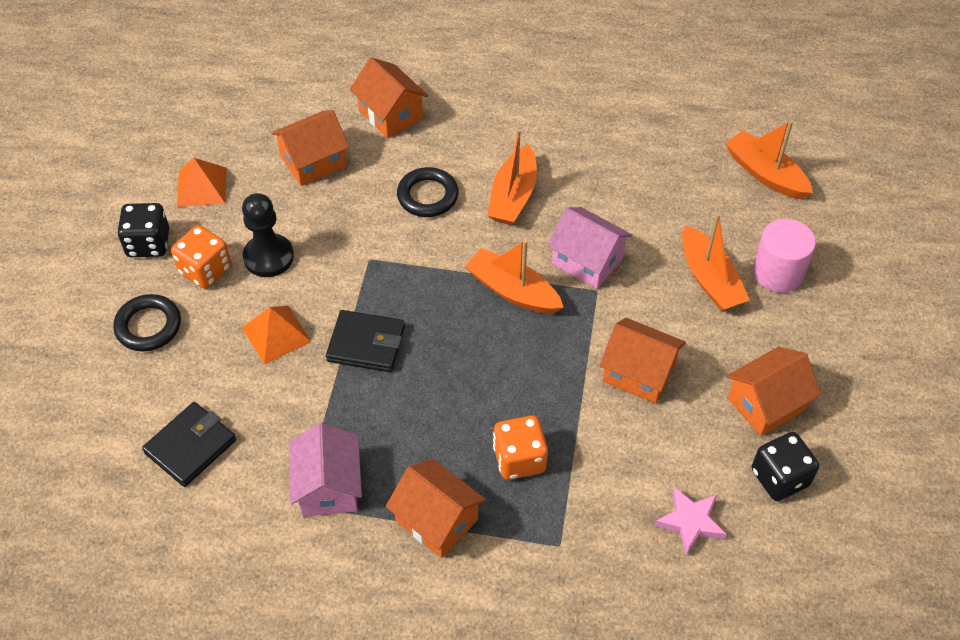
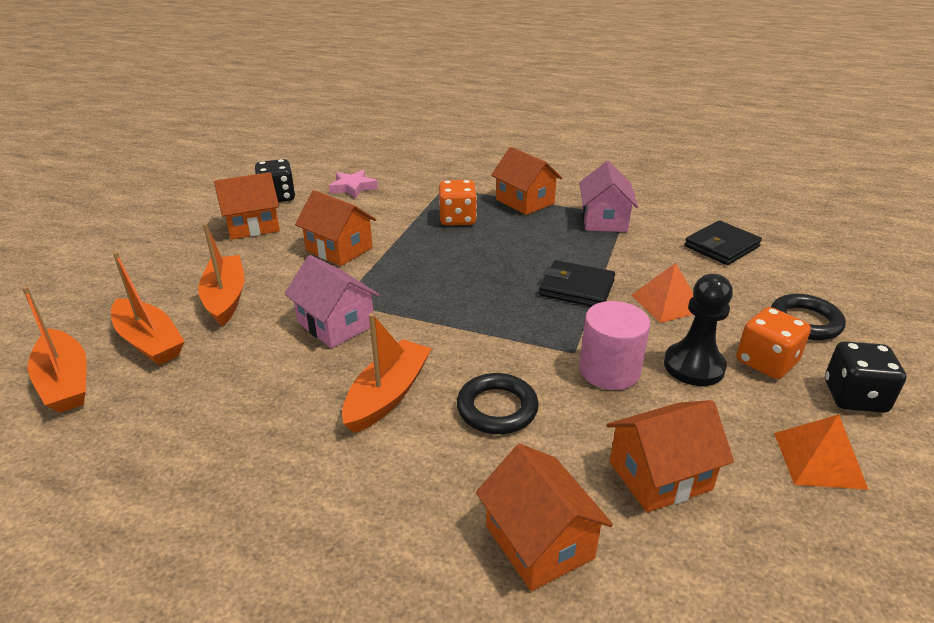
camera: 170 degrees left, 20 degrees down
(513, 291) = (424, 309): orange boat -> orange boat (149, 341)
(777, 272) = (156, 296): pink cylinder -> pink cylinder (609, 370)

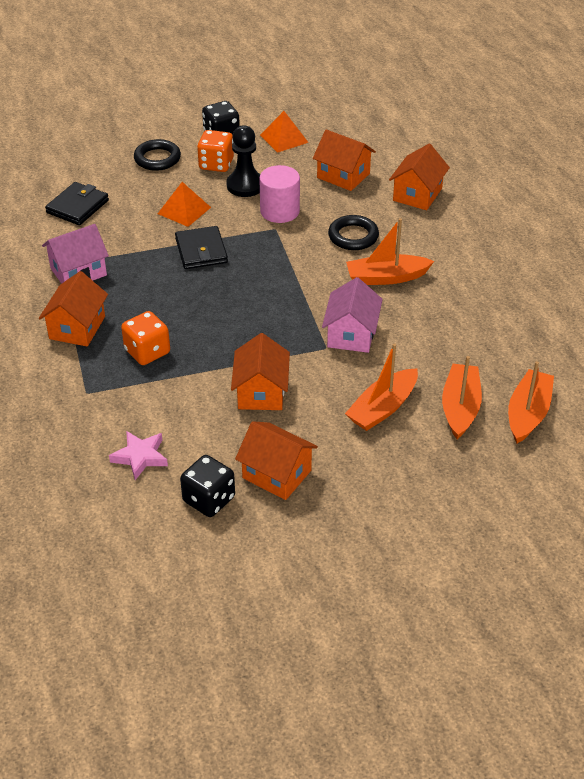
camera: 125 degrees left, 10 degrees up
(721, 246) = (78, 206): black wallet -> black wallet turned 75 degrees counterclockwise

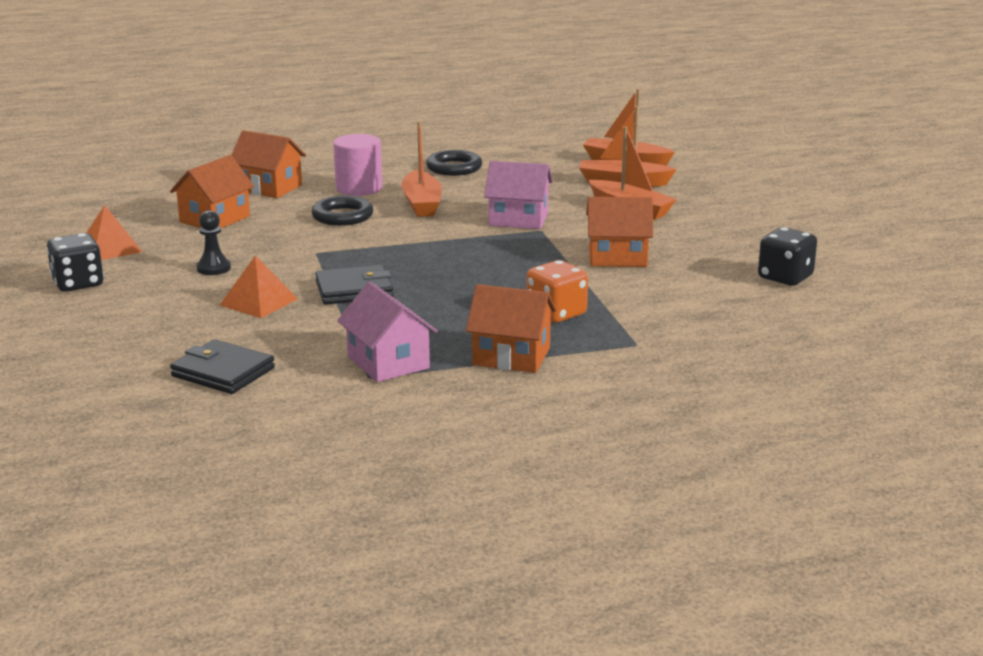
camera: 90 degrees left, 20 degrees down
(140, 457) = (736, 310): pink star -> none
(157, 158) = (117, 322): black ring -> black ring (454, 168)
(216, 164) = (153, 285): orange dice -> none
(245, 185) = (213, 268): black pawn -> black pawn, size x0.64
(276, 474) = (737, 250): orange house -> none
(280, 211) = (280, 250): pink cylinder -> pink cylinder (359, 188)

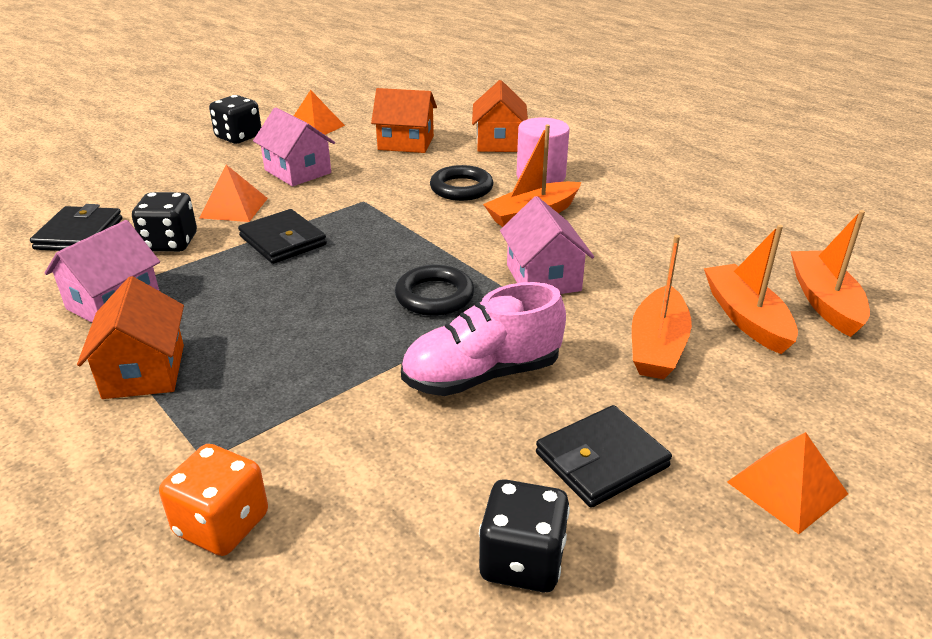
camera: 65 degrees right, 10 degrees up
(213, 268) = (297, 171): black pawn -> pink house
(299, 333) = (170, 243): none -> black dice
(454, 168) = (654, 204): black ring -> black ring (434, 296)
(556, 313) = (276, 372): orange dice -> orange dice (222, 524)
(617, 257) = (482, 375): orange house -> pink shoe
(722, 245) = (601, 460): none -> black wallet
(773, 214) = (786, 488): none -> orange pyramid

